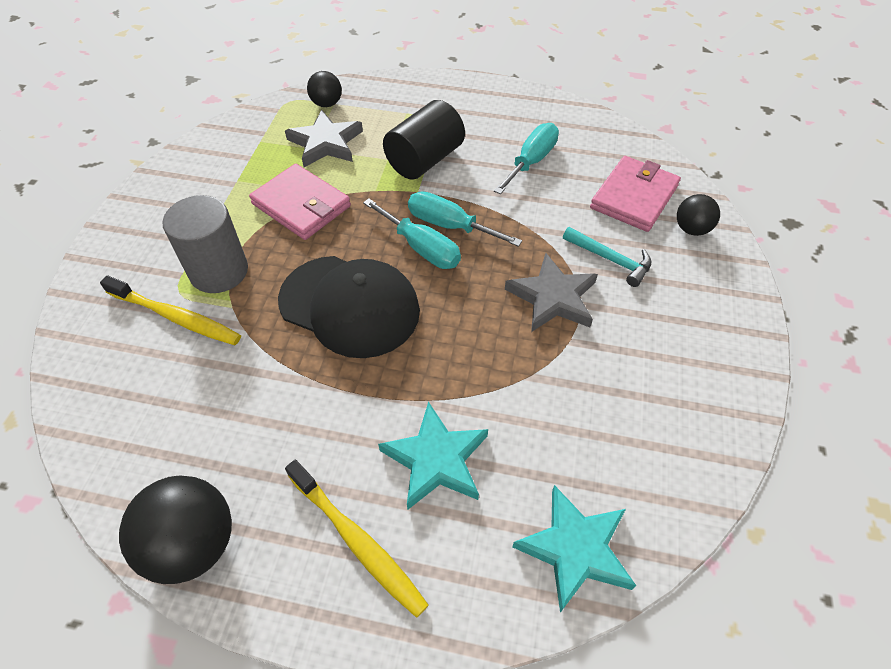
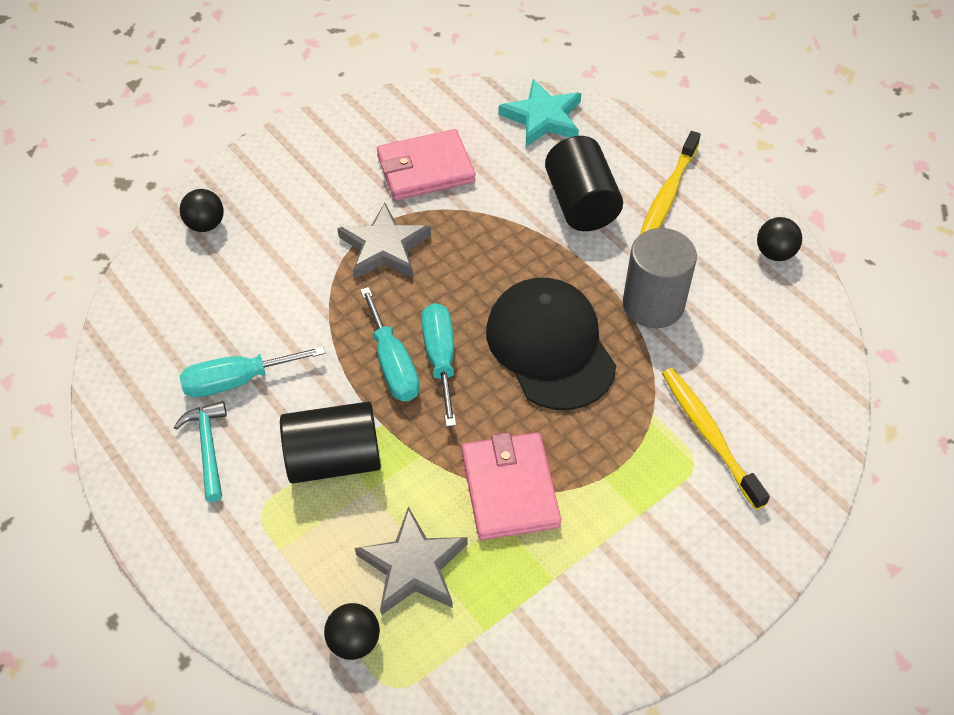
camera: 140 degrees left, 0 degrees up
(193, 544) = (774, 253): black ball -> black ball, size x0.57
(219, 271) = (643, 460): grey cylinder -> grey cylinder (653, 304)
(357, 541) = (668, 194): yellow toothbrush -> yellow toothbrush turned 150 degrees counterclockwise
(436, 459) = (581, 203): turquoise star -> black cylinder
(610, 259) = (302, 245): turquoise hammer -> turquoise hammer (208, 448)
(634, 197) = (204, 280): pink wallet -> pink wallet (425, 169)

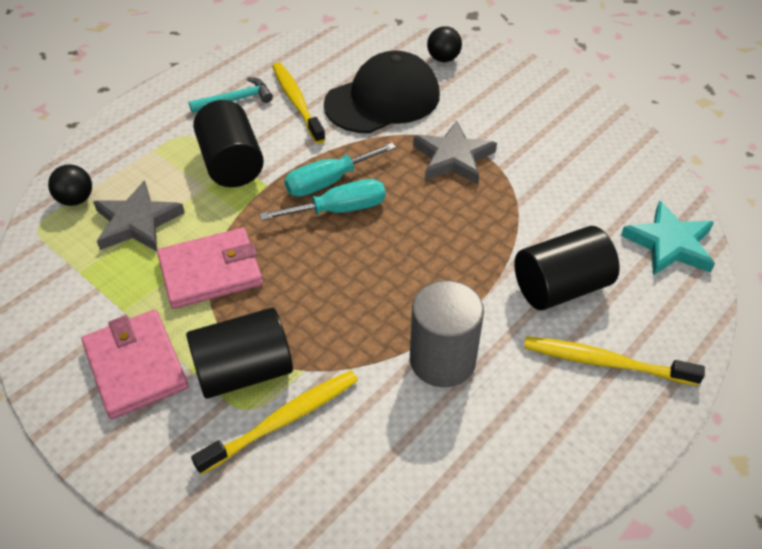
camera: 80 degrees right, 5 degrees down
(237, 381) = (297, 102): turquoise screwdriver -> yellow toothbrush
(425, 169) = (557, 169): pink wallet -> pink wallet (136, 366)
(550, 346) = (369, 282): black cap -> black cap (383, 99)
(649, 464) = (244, 371): none -> black cylinder
(774, 253) = (554, 477): black ball -> none

